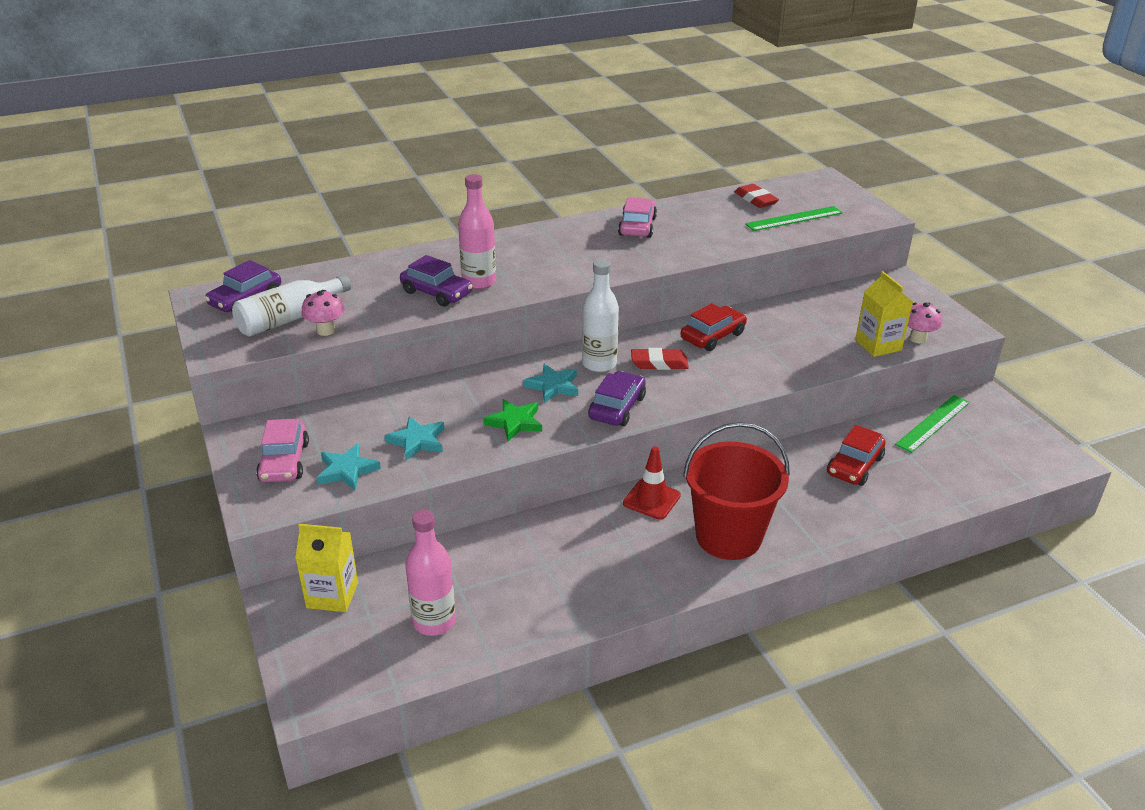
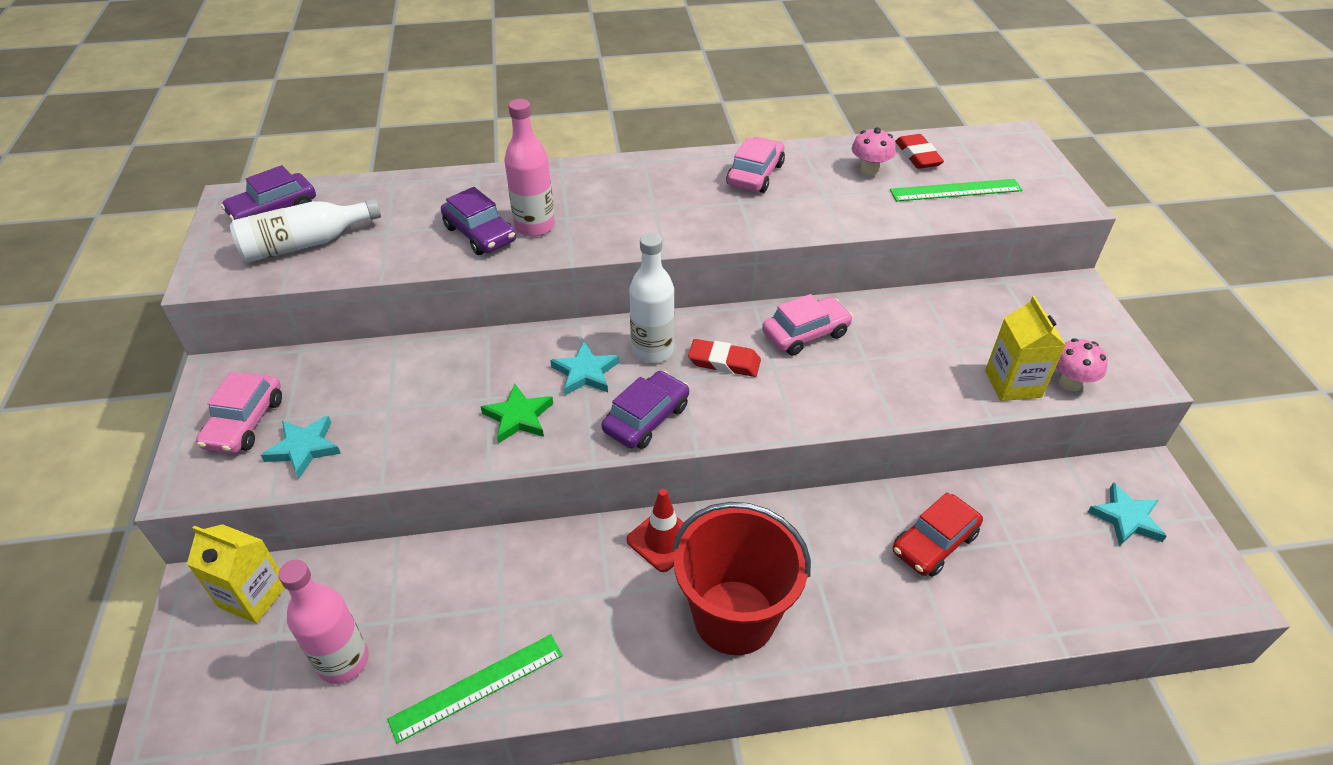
camera: 15 degrees right, 10 degrees up
(326, 330) = (334, 267): pink mushroom -> pink mushroom (869, 170)
(417, 441) = (398, 422): turquoise star -> turquoise star (1126, 518)
(713, 336) = (805, 334): red car -> pink car
(933, 423) = (1061, 497): green ruler -> green ruler (477, 687)

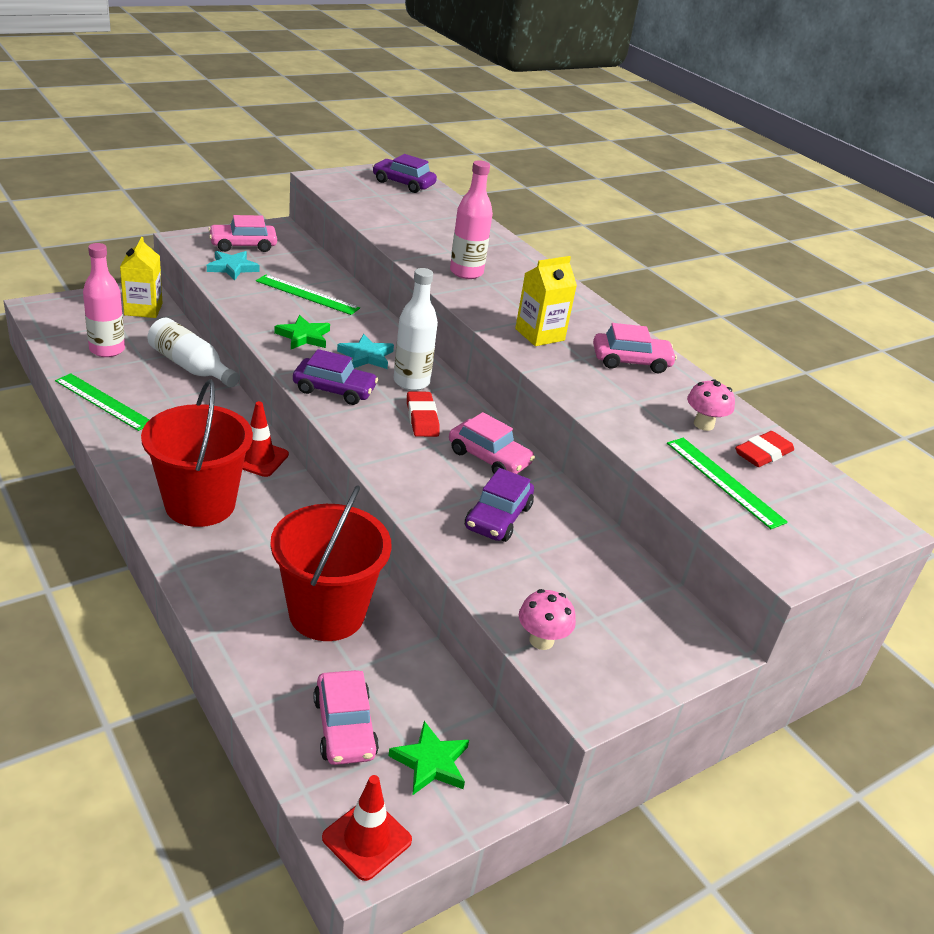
camera: 60 degrees right, 10 degrees down
(305, 244) = (377, 199): white bottle -> white bottle (190, 367)
(418, 389) = (307, 294): none -> green ruler
(480, 234) = (439, 254): purple car -> purple car (498, 517)
(934, 543) = (327, 613): red car -> red bucket
(1013, 384) = (511, 596): yellow carton -> yellow carton (539, 334)
(1085, 569) = (344, 727): none -> pink car
(1126, 518) = (431, 762): turquoise star -> green star
(1210, 587) = (367, 839): none -> red traffic cone

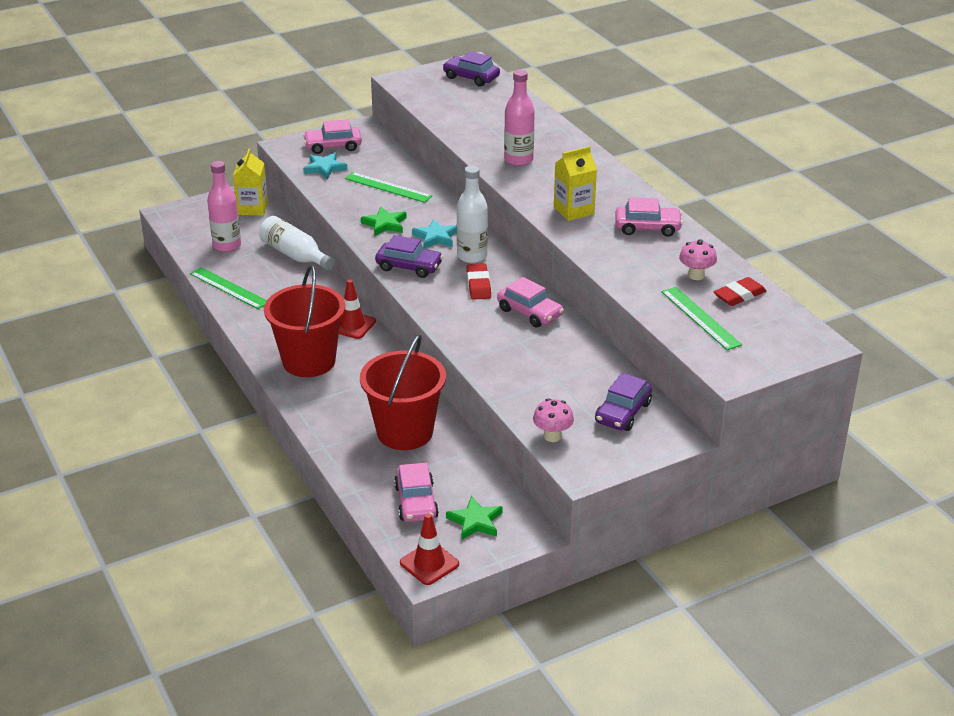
camera: 10 degrees right, 0 degrees up
(498, 517) = (531, 356): purple car -> purple car (623, 412)

